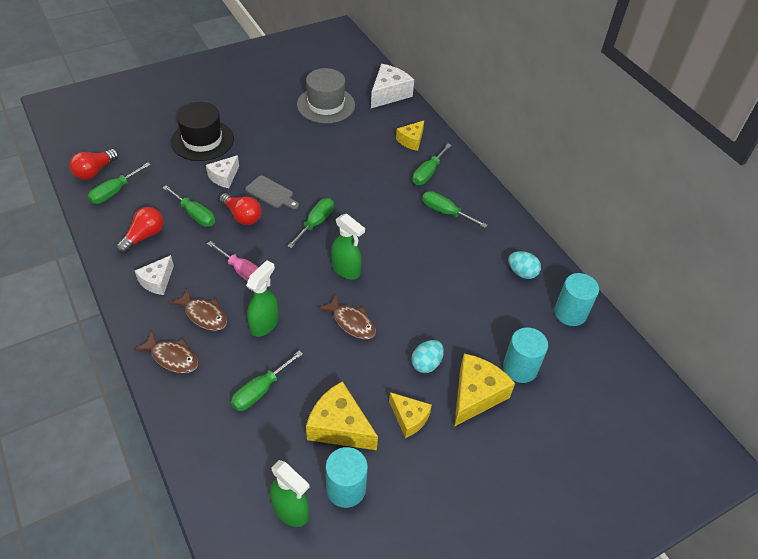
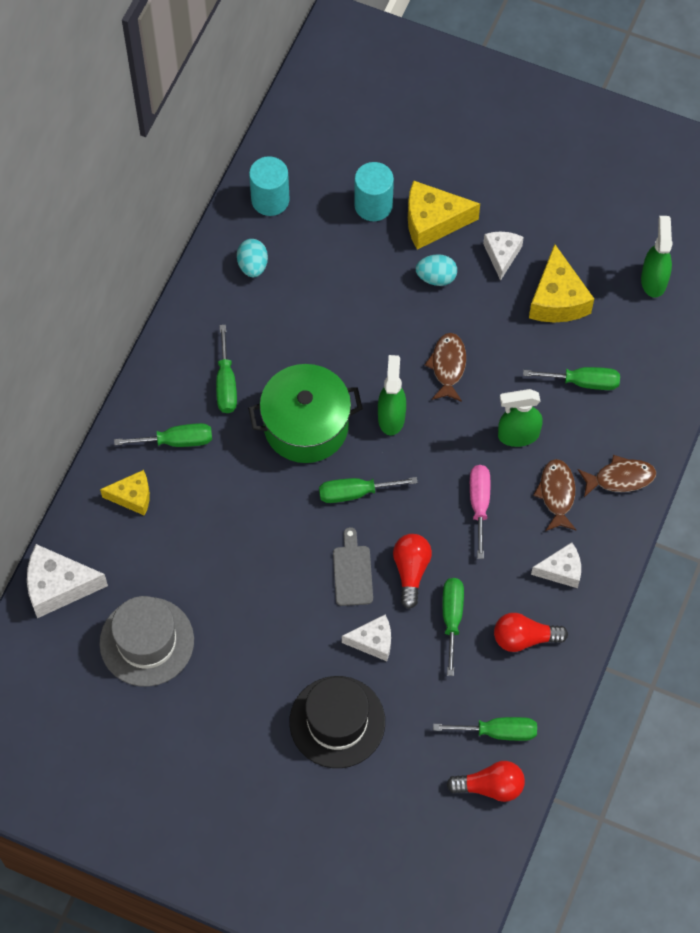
camera: 125 degrees left, 15 degrees up
(172, 357) = (620, 478): brown fish -> brown fish turned 90 degrees clockwise
(346, 488) = (602, 257): turquoise cylinder -> none
(381, 229) = (306, 426): none -> green pot
(409, 418) = (502, 255): yellow cheese -> white cheese

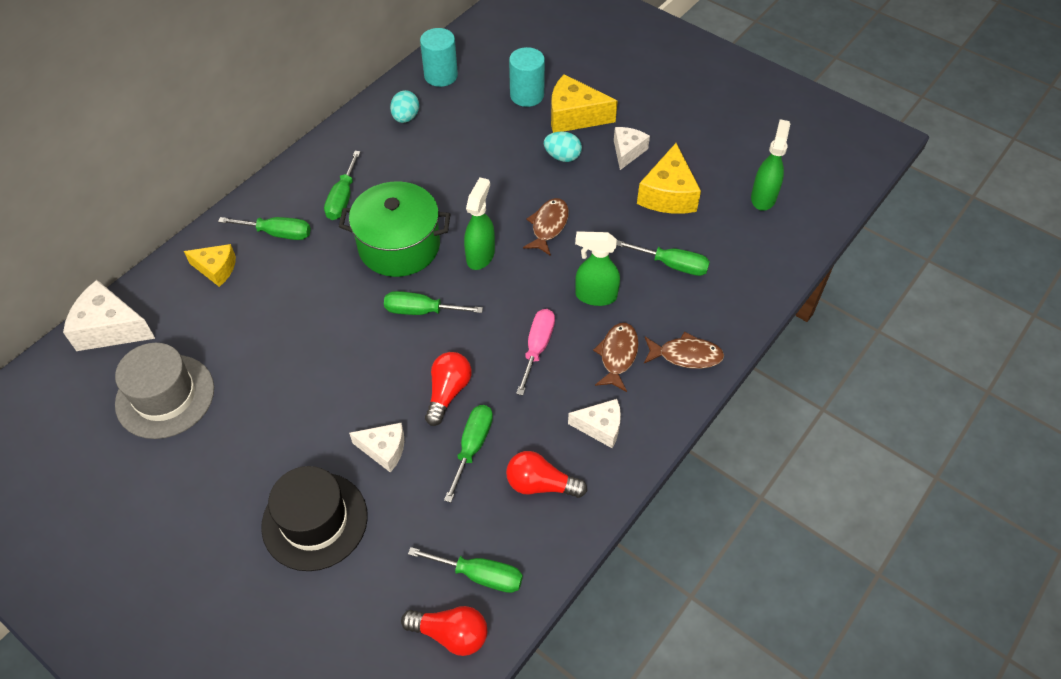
camera: 15 degrees right, 10 degrees down
(352, 572) = (390, 380): grey cutting board -> none

